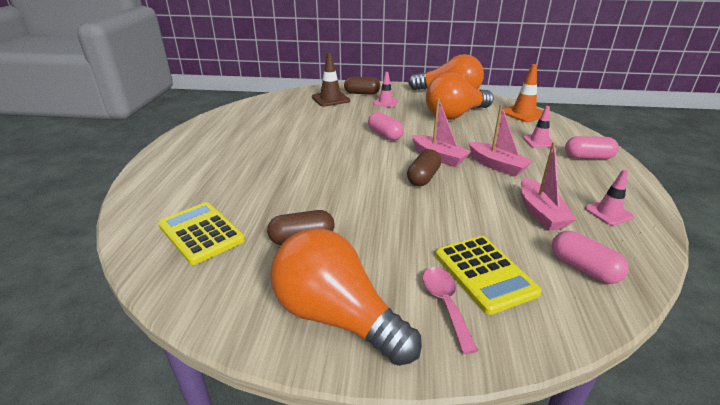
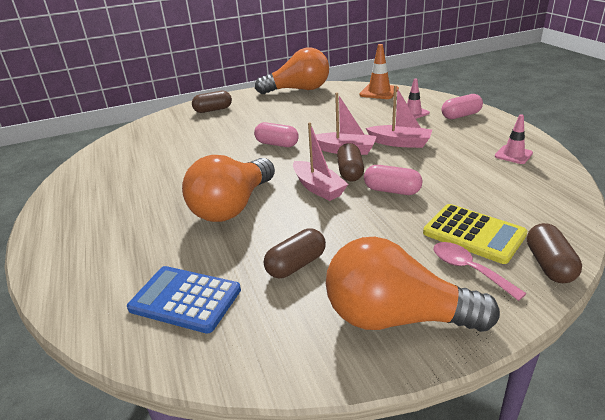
camera: 25 degrees left, 0 degrees up
(201, 233) = (185, 299): yellow calculator -> blue calculator
(330, 99) = (185, 124): brown traffic cone -> none
(385, 102) = (246, 113): pink traffic cone -> none
(455, 115) = (323, 108): orange light bulb -> orange light bulb (232, 207)
(534, 335) = (549, 265): none -> brown capsule
(540, 212) = (468, 171): pink boat -> pink boat (318, 188)
(583, 268) = (535, 203): pink capsule -> pink capsule (392, 190)

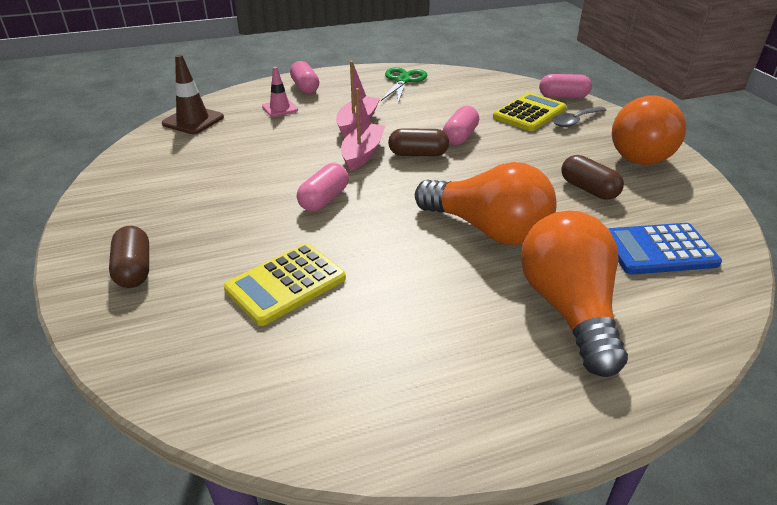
camera: 90 degrees left, 5 degrees up
(185, 299) = (658, 250): blue calculator -> blue calculator turned 60 degrees clockwise
(190, 144) = (285, 284): none -> yellow calculator
(298, 90) = (118, 179): orange light bulb -> orange light bulb (568, 308)
(318, 188) = (449, 174): pink boat -> none
(379, 92) = (193, 120): orange traffic cone -> brown traffic cone
(468, 269) = (575, 121): pink spoon -> grey spoon
(513, 155) = (403, 81): pink traffic cone -> green scissors
(549, 265) = (563, 97): brown capsule -> pink capsule

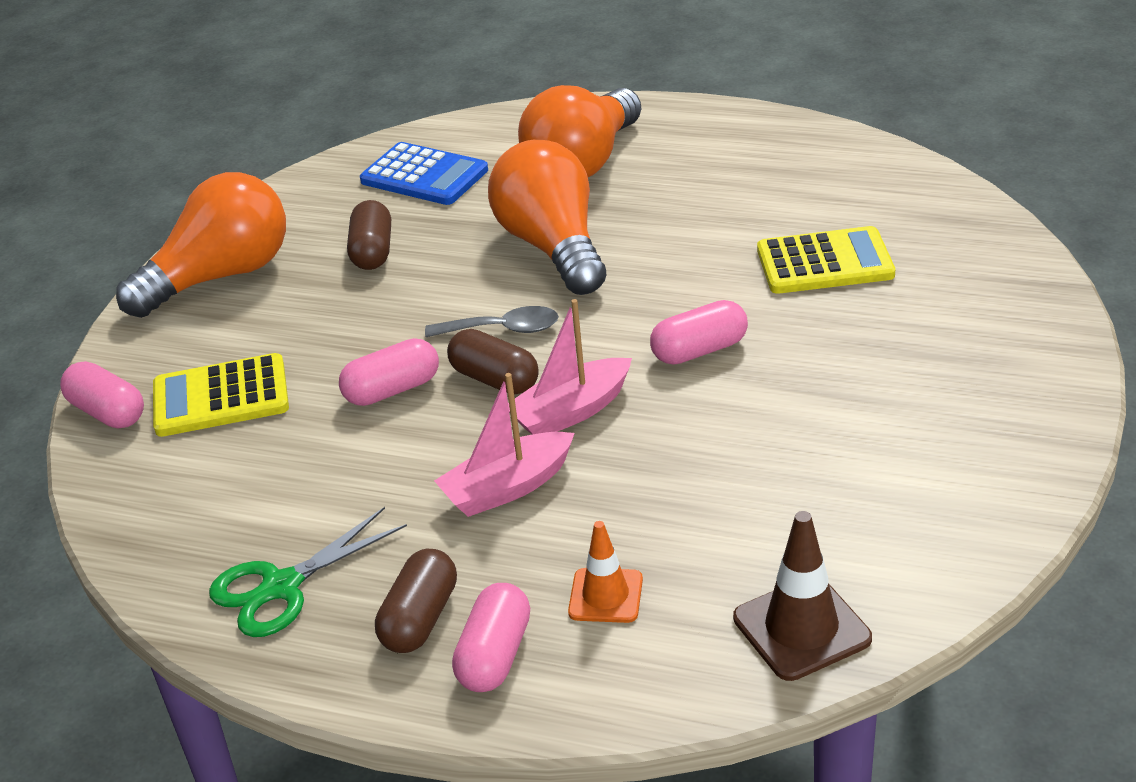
camera: 140 degrees left, 0 degrees up
(134, 269) = (992, 334): brown capsule -> brown capsule (420, 619)
(280, 108) = (605, 596): pink traffic cone -> orange traffic cone
(575, 121) = (191, 355): grey spoon -> grey spoon (503, 329)

